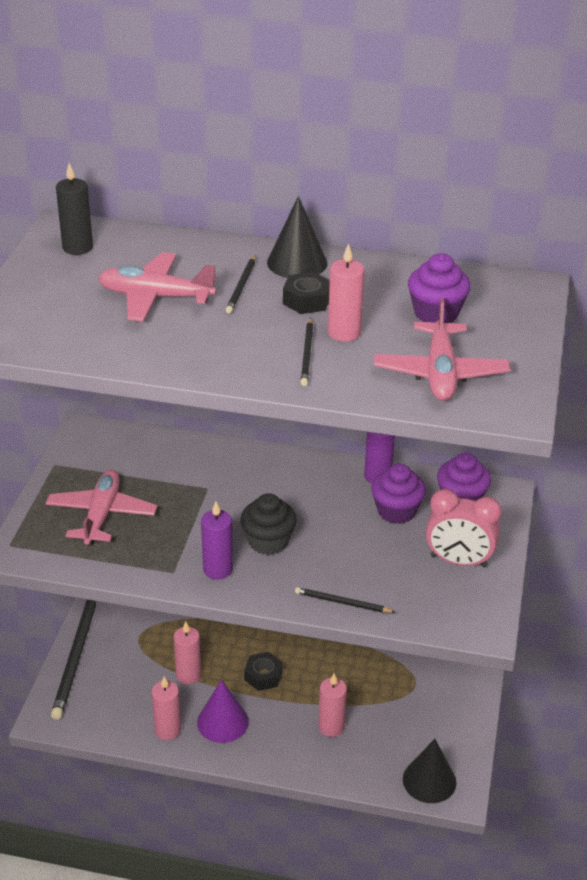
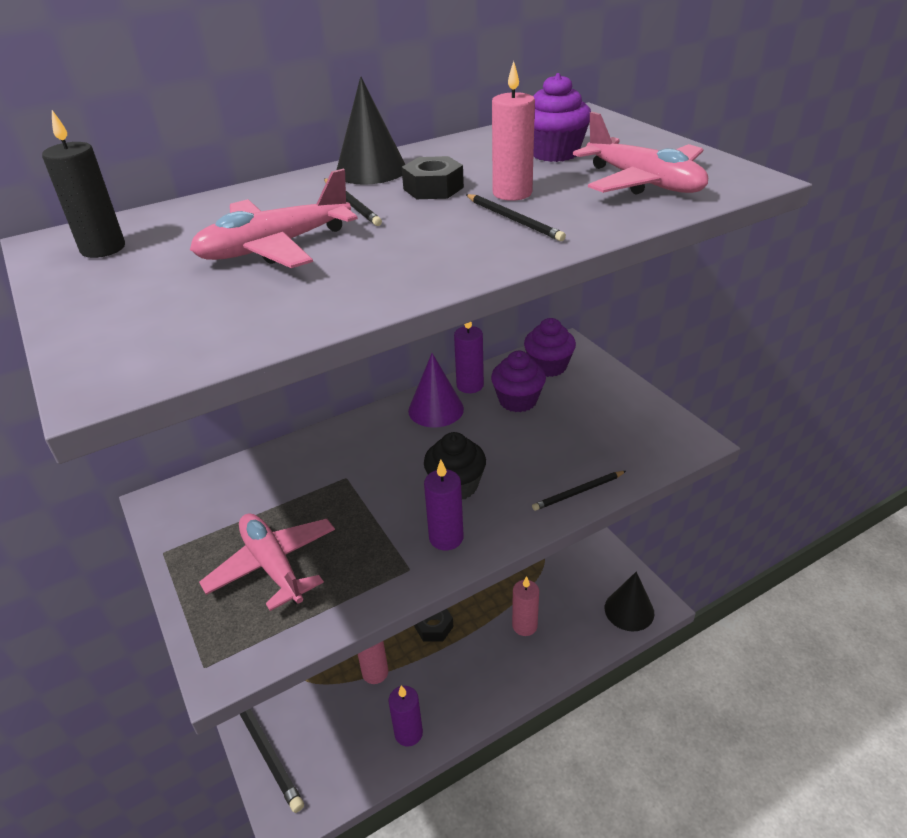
camera: 40 degrees left, 0 degrees up
(167, 730) = (408, 733): pink candle -> purple candle
(222, 722) = (444, 688): purple cone -> purple cone (436, 409)
(458, 561) = (608, 407): pink clock -> none

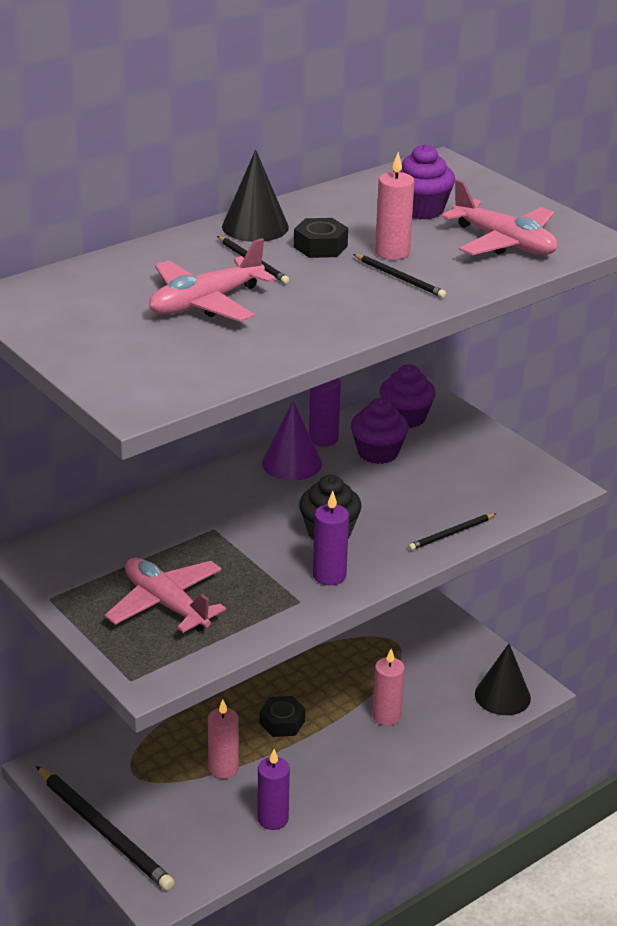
camera: 10 degrees left, 5 degrees down
(103, 249) = (54, 304): black candle -> none

